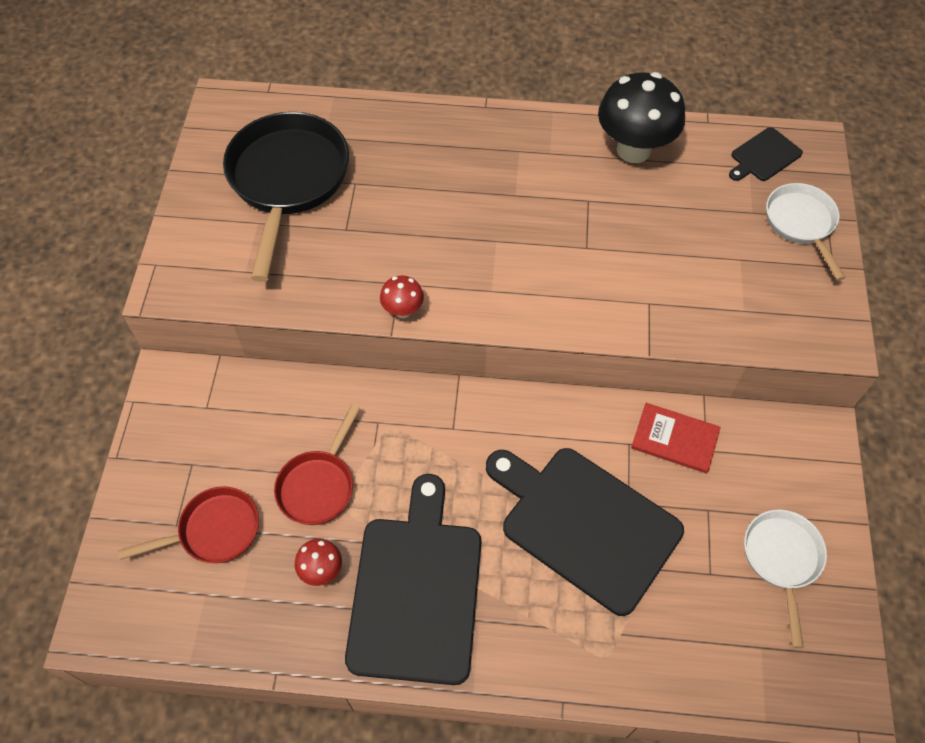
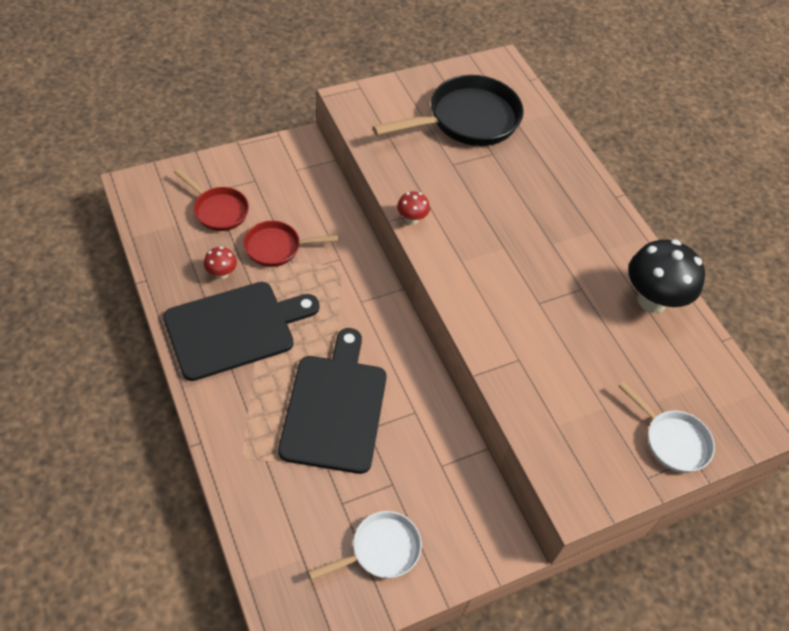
camera: 55 degrees right, 5 degrees down
(675, 439) = (437, 441): red book -> none
(764, 156) = (720, 391): black cutting board -> none
(801, 224) = (672, 440): white pan -> white pan turned 90 degrees clockwise

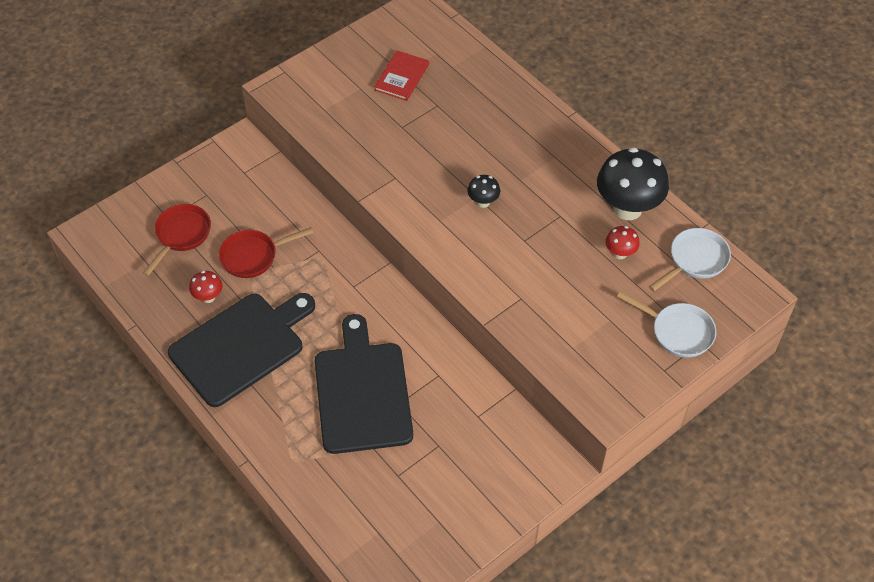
camera: 10 degrees left, 0 degrees up
(218, 210) = (181, 235): red pan -> red pan turned 90 degrees counterclockwise
(380, 550) = (446, 505): white pan -> white pan (695, 260)
(411, 219) = (380, 193): red mushroom -> red mushroom (620, 253)
(467, 120) = (401, 77): black pan -> red book
(509, 255) = (483, 202): none -> black mushroom

